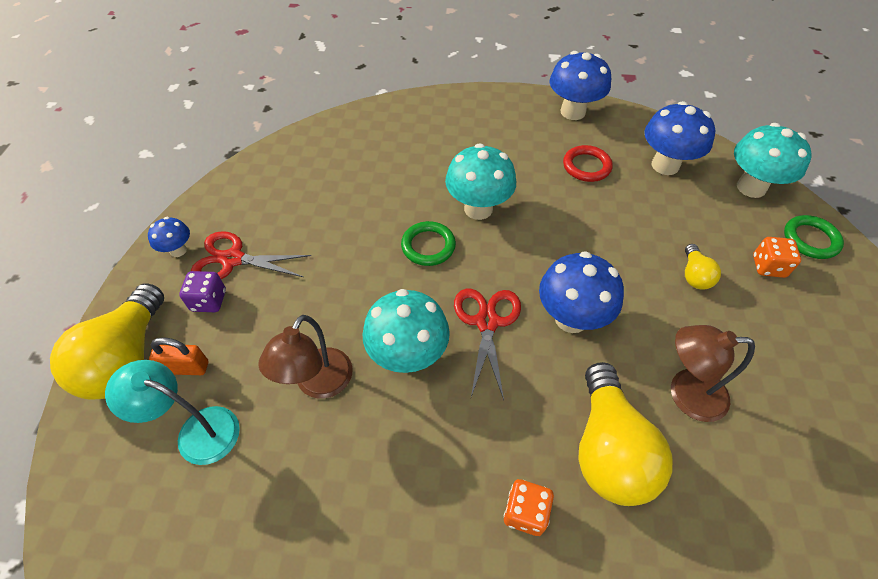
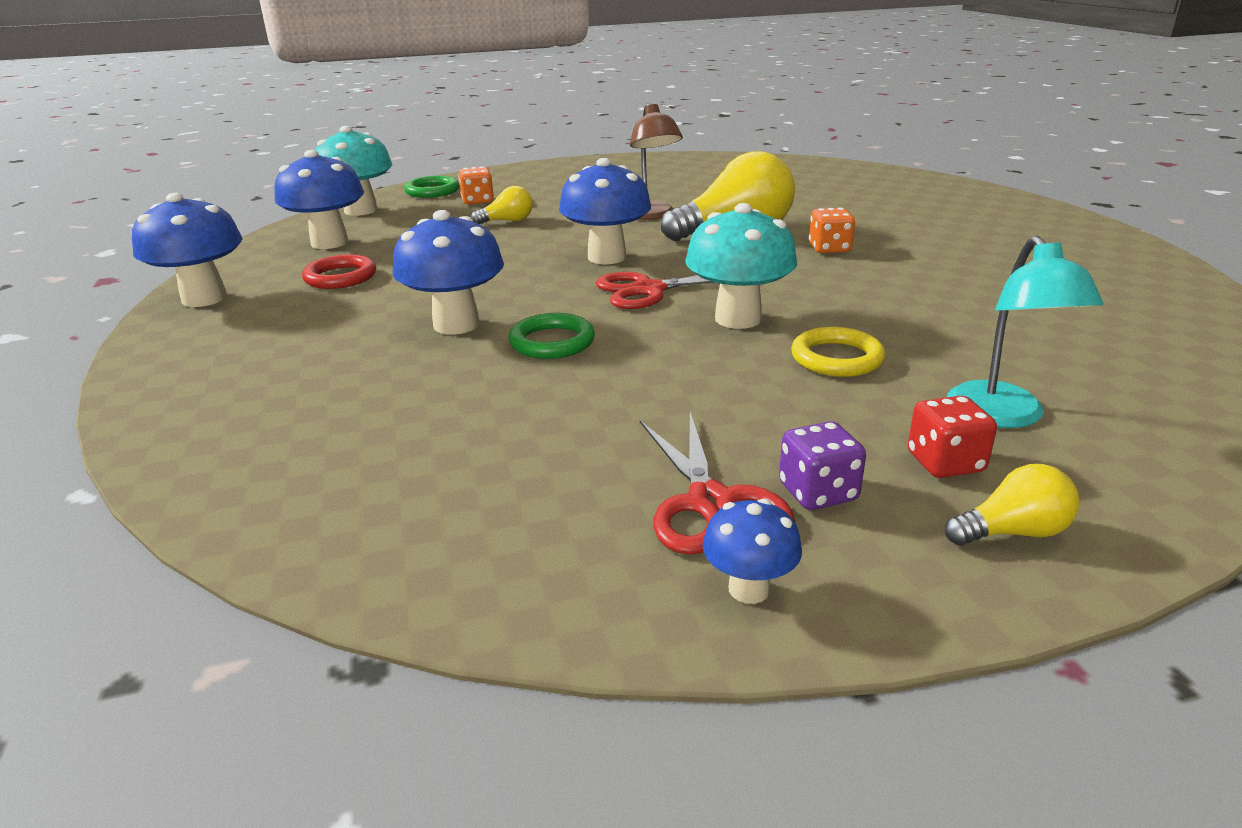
camera: 110 degrees left, 25 degrees down
(127, 358) = (1012, 532): yellow light bulb -> yellow light bulb, size x0.48
(186, 367) = (945, 463): orange padlock -> red dice
(318, 384) = (836, 358): brown lamp -> yellow ring
(478, 208) = (456, 324): turquoise mushroom -> blue mushroom

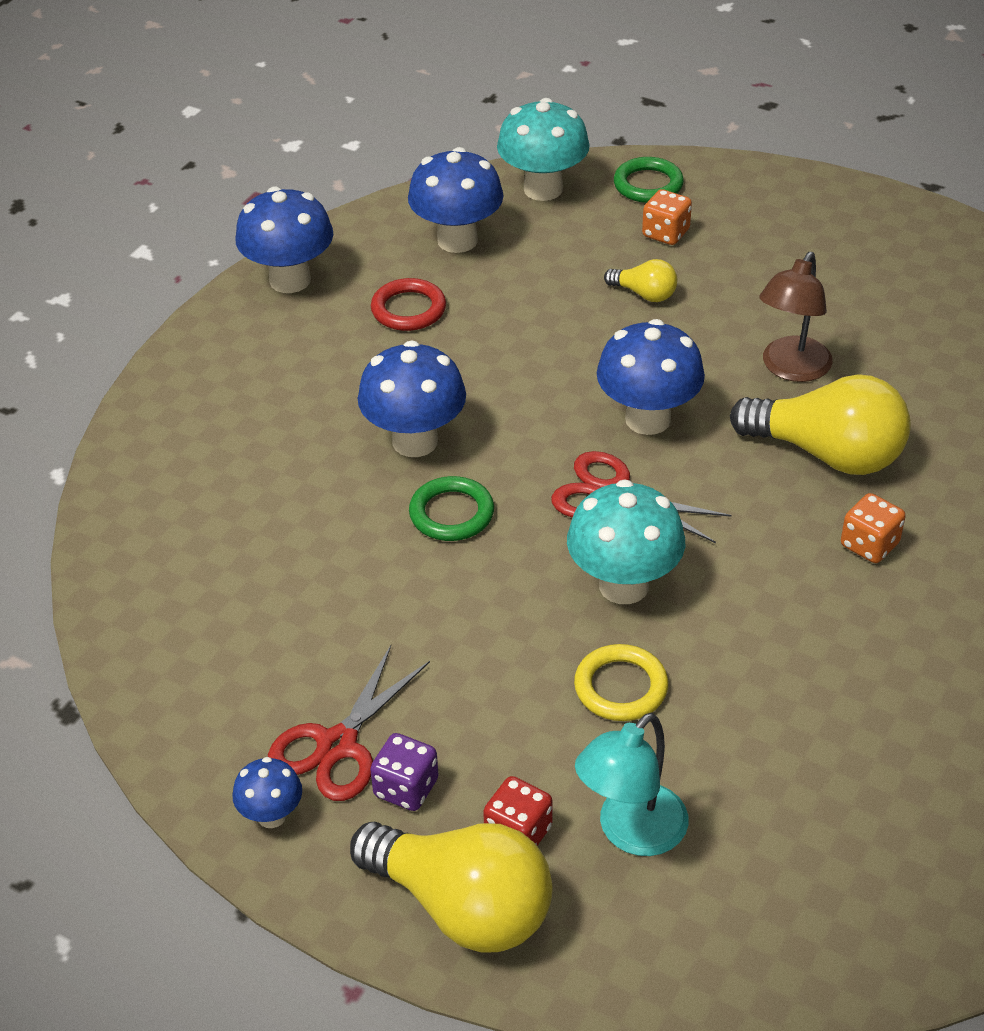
camera: 45 degrees right, 15 degrees up
(1012, 532) = (462, 907): yellow light bulb -> yellow light bulb, size x2.09

